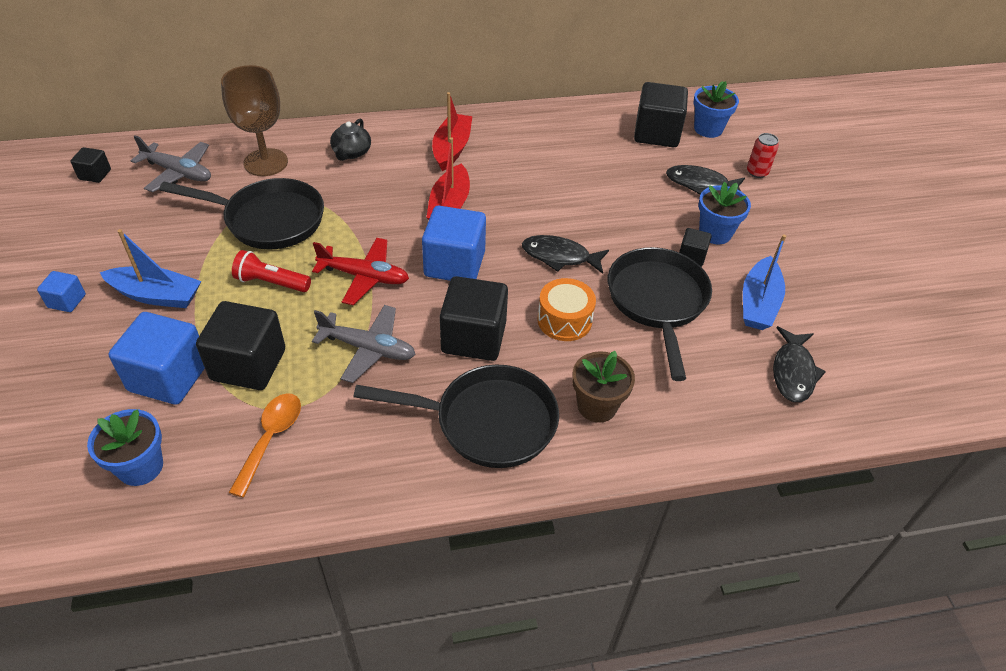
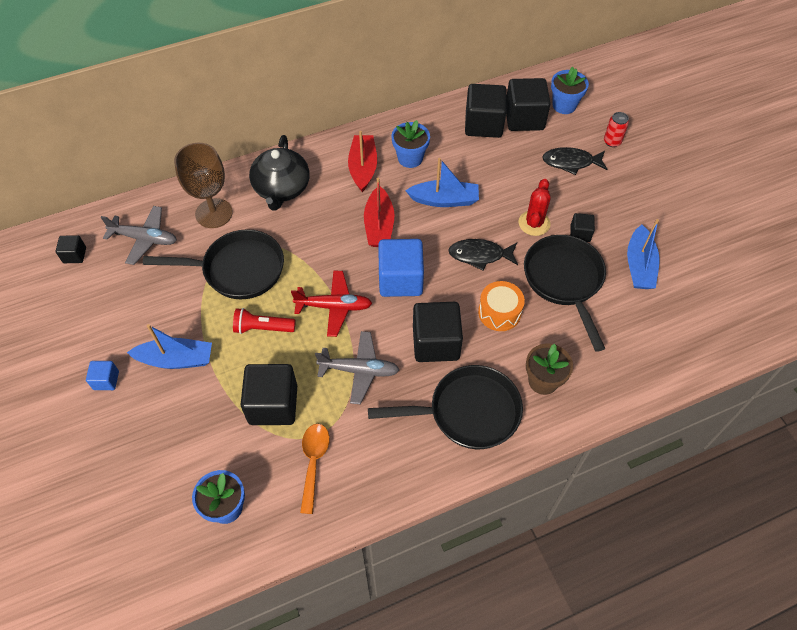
camera: 10 degrees left, 10 degrees up
(169, 377) = (216, 429): blue cube -> none
(351, 152) = (281, 189): black teapot -> black teapot, size x1.73
(535, 195) = (444, 200): none -> blue boat
(606, 131) = (483, 124): none -> black cube
(637, 236) = (534, 223): none -> red cactus
(715, 233) = (593, 208): blue flower pot -> blue flower pot (410, 158)
(793, 372) = (676, 320): black fish -> none

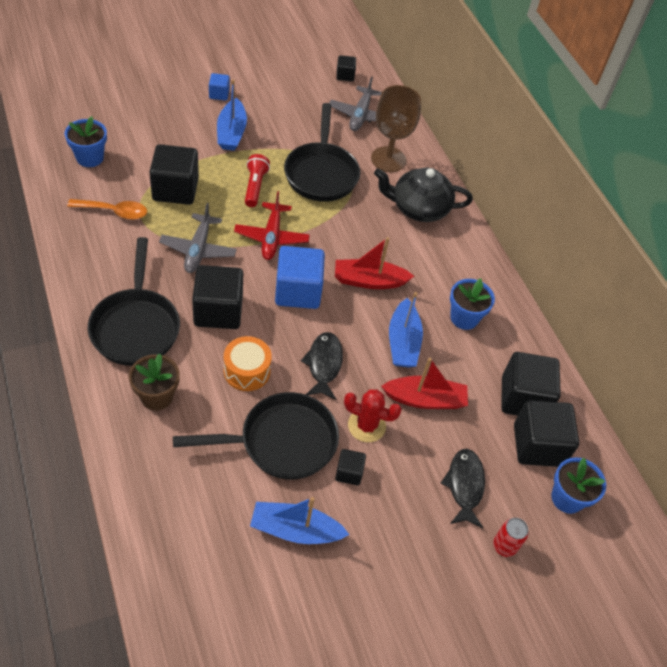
camera: 85 degrees right, 5 degrees down
(363, 168) = (448, 275): red boat -> red boat (425, 399)

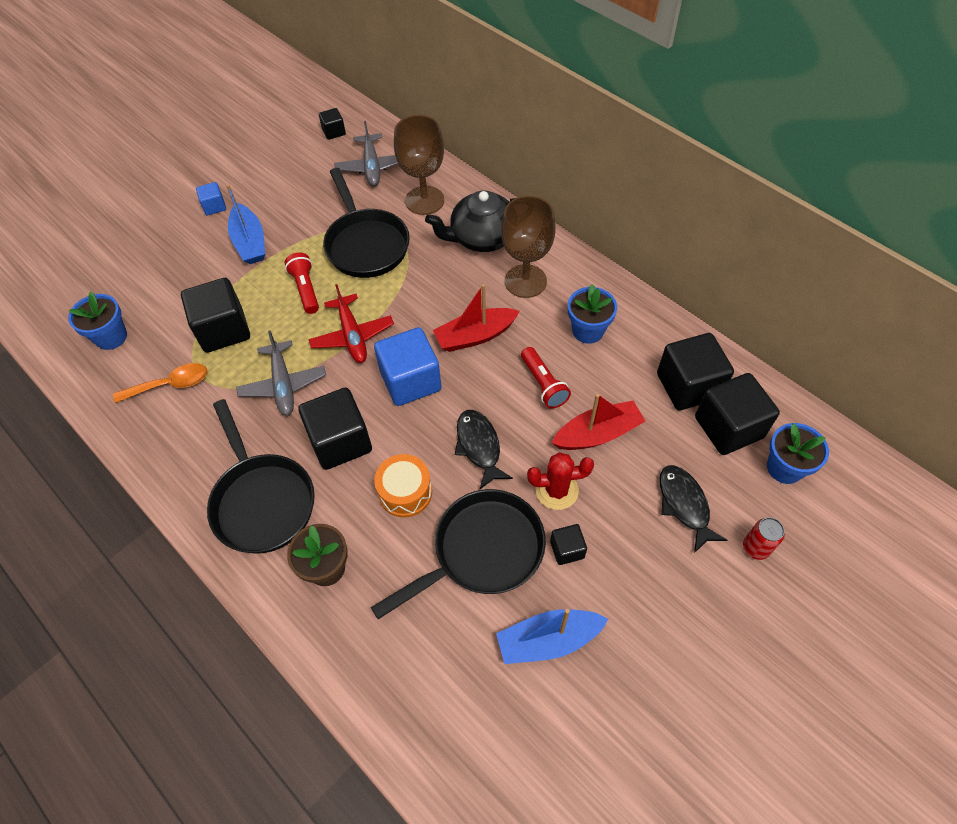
camera: 15 degrees left, 5 degrees up
(403, 342) = (543, 384): blue boat -> red flashlight
(435, 257) = (525, 281): none -> brown goblet

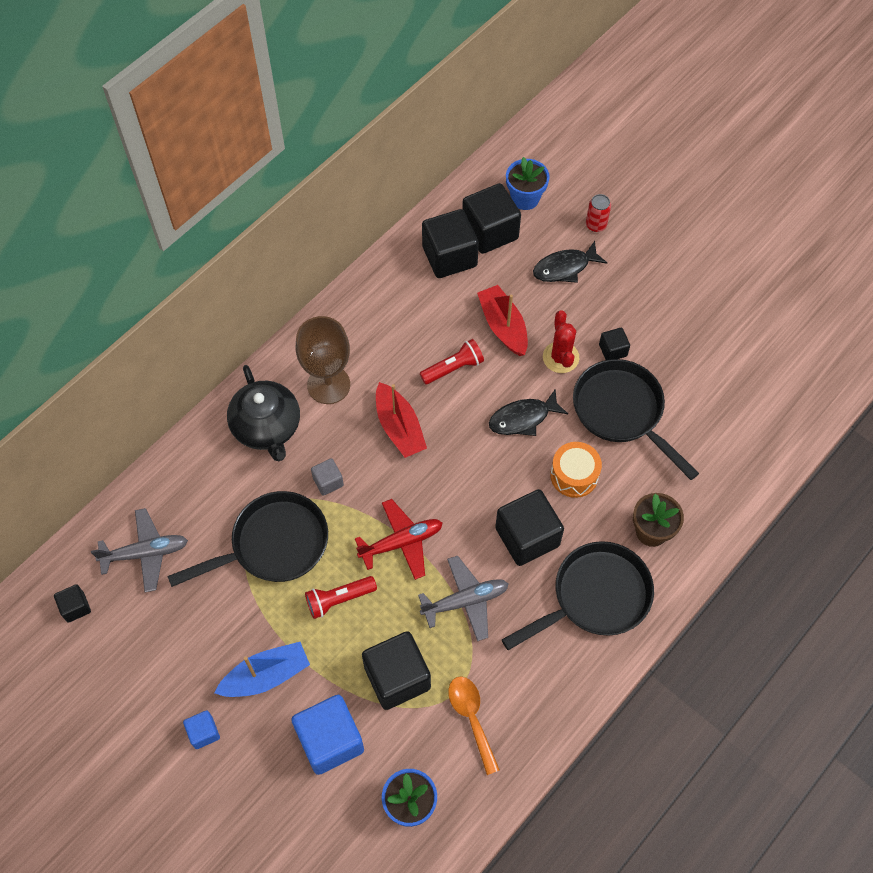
camera: 95 degrees left, 5 degrees up
(410, 381) = (455, 481): blue cube -> blue cube (330, 740)
(422, 281) = (328, 482): none -> grey cube
(424, 200) = (207, 489): brown goblet -> none
(548, 640) = (687, 363): blue boat -> none
(588, 330) = (390, 331): blue flower pot -> none

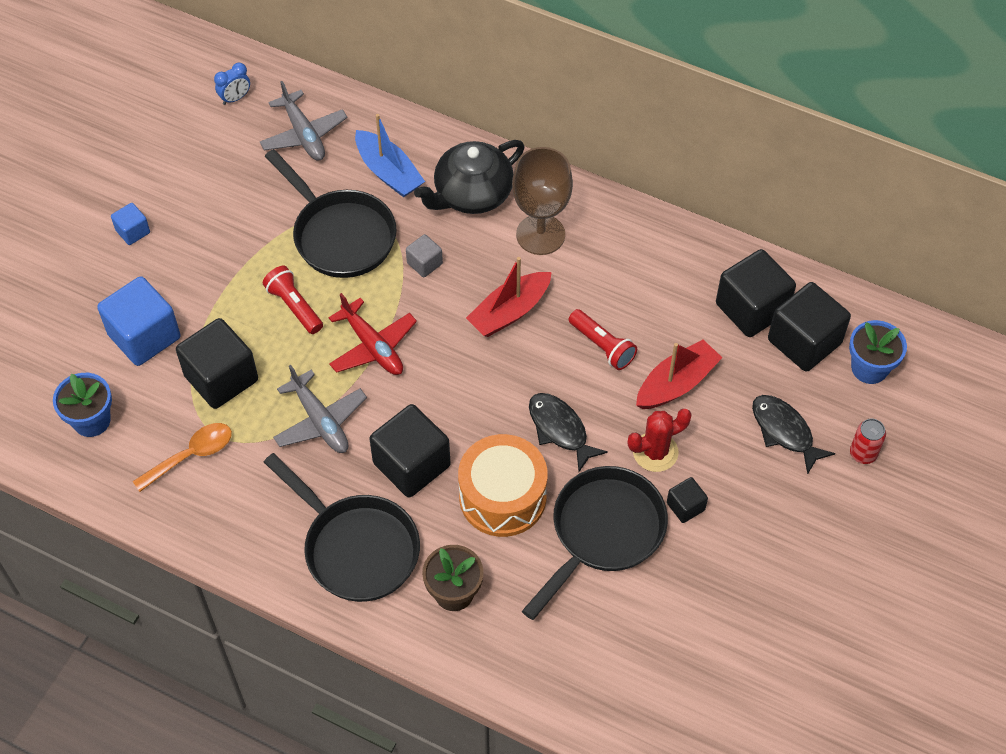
camera: 75 degrees right, 5 degrees down
(75, 607) = (235, 98): black cube -> blue clock
(266, 676) = (199, 266): blue boat -> blue boat (388, 172)
(574, 475) = (502, 497): orange drum -> orange drum, size x1.51

